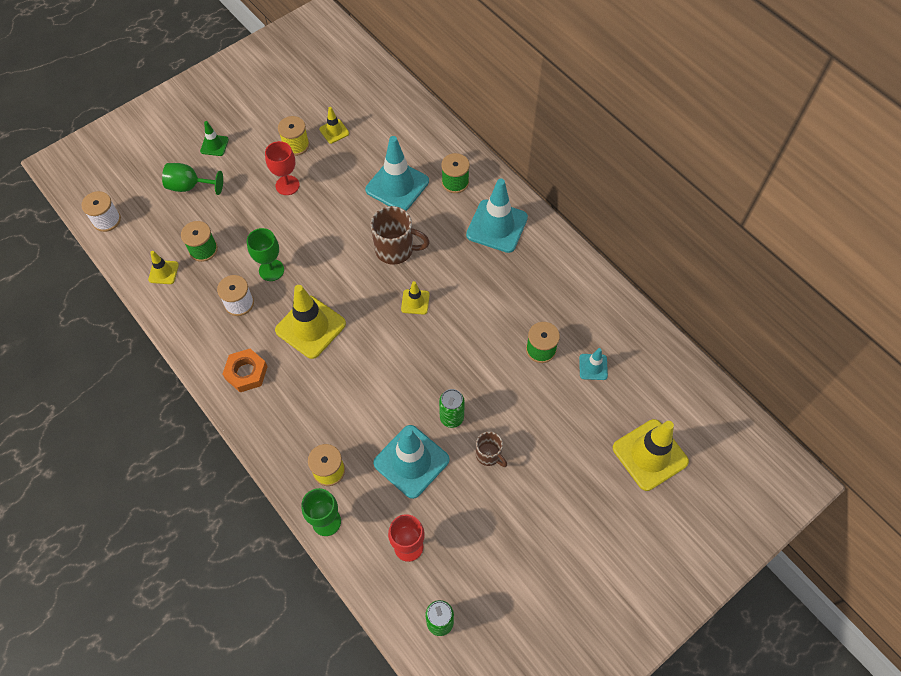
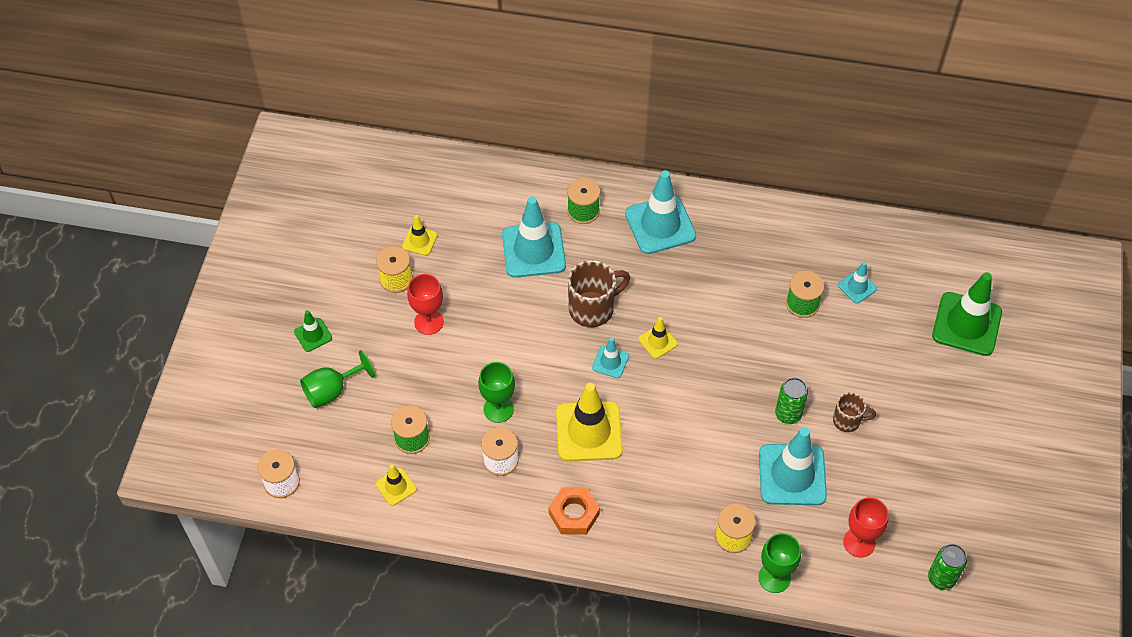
camera: 40 degrees left, 5 degrees down
(371, 292) = (610, 362): none -> turquoise traffic cone
(650, 455) = (966, 324): yellow traffic cone -> green traffic cone

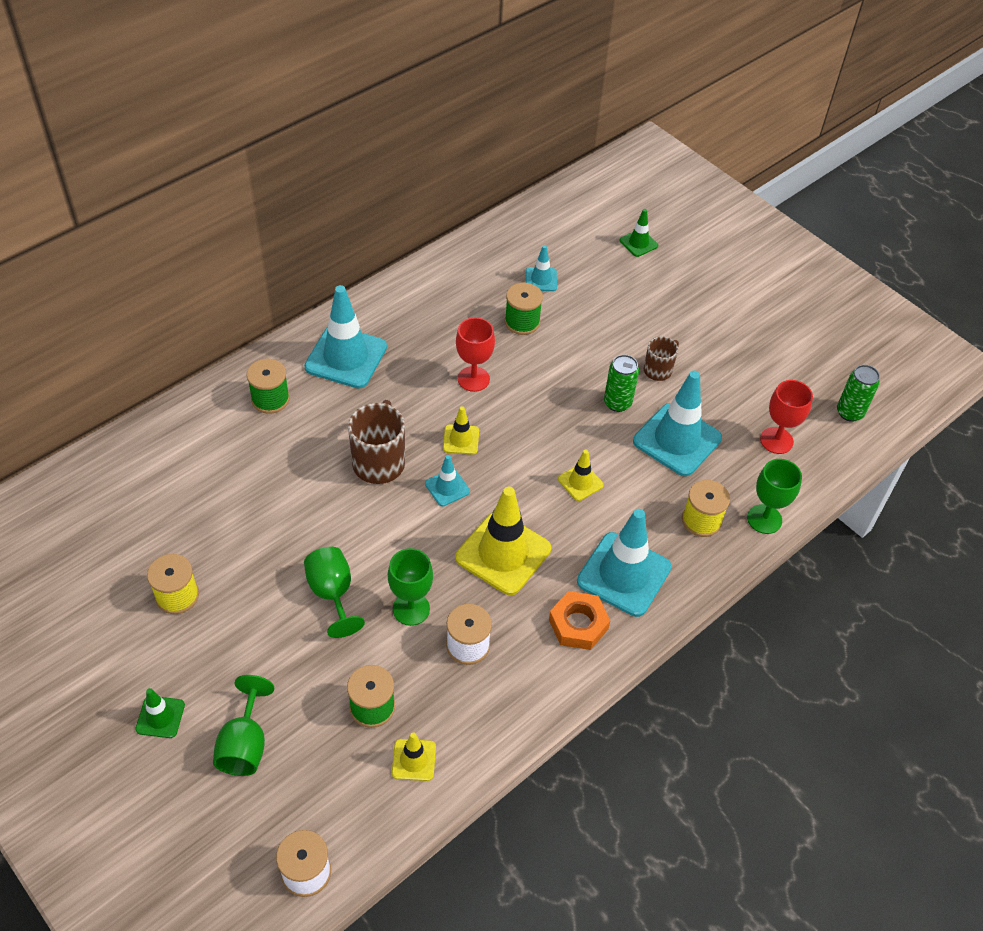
camera: 55 degrees left, 5 degrees down
(419, 241) = (156, 545): yellow traffic cone -> yellow traffic cone (580, 482)
(429, 322) = (256, 601): red goblet -> red goblet (473, 379)
(470, 358) = (332, 593): none -> green goblet
(533, 250) = (270, 463): turquoise traffic cone -> turquoise traffic cone (624, 574)
(966, 324) = (638, 243): green traffic cone -> green traffic cone, size x0.49

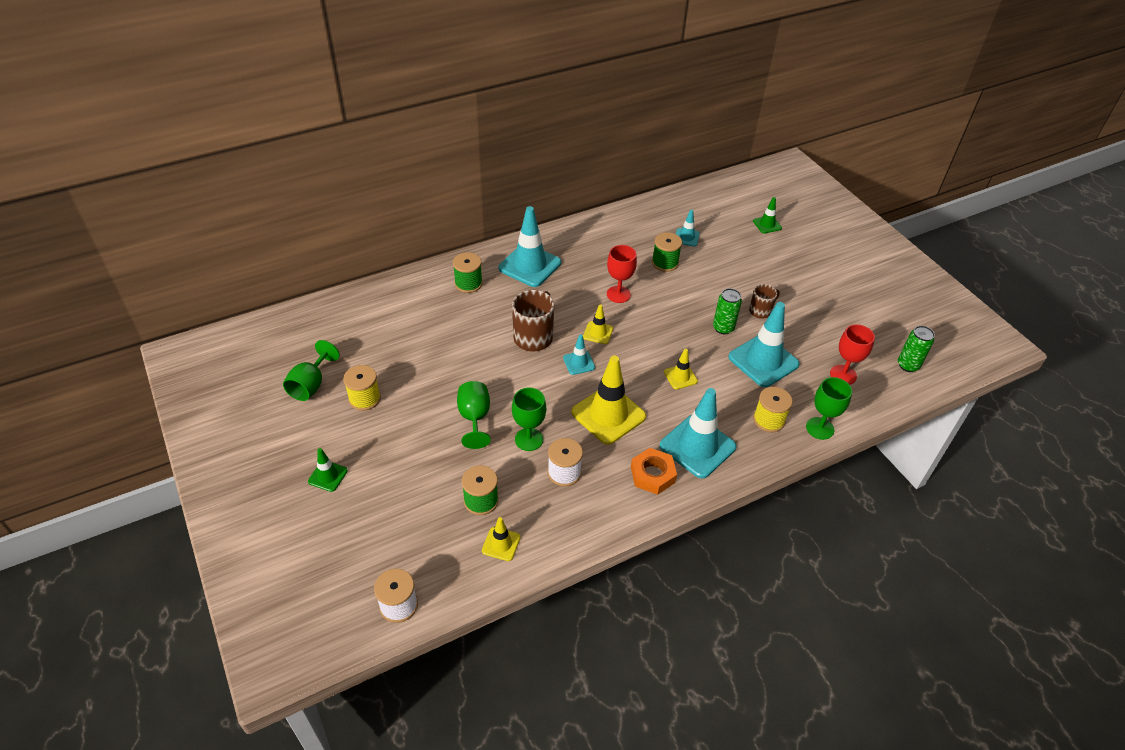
camera: 15 degrees right, 5 degrees down
(245, 744) = (381, 507): green goblet -> green goblet (311, 385)

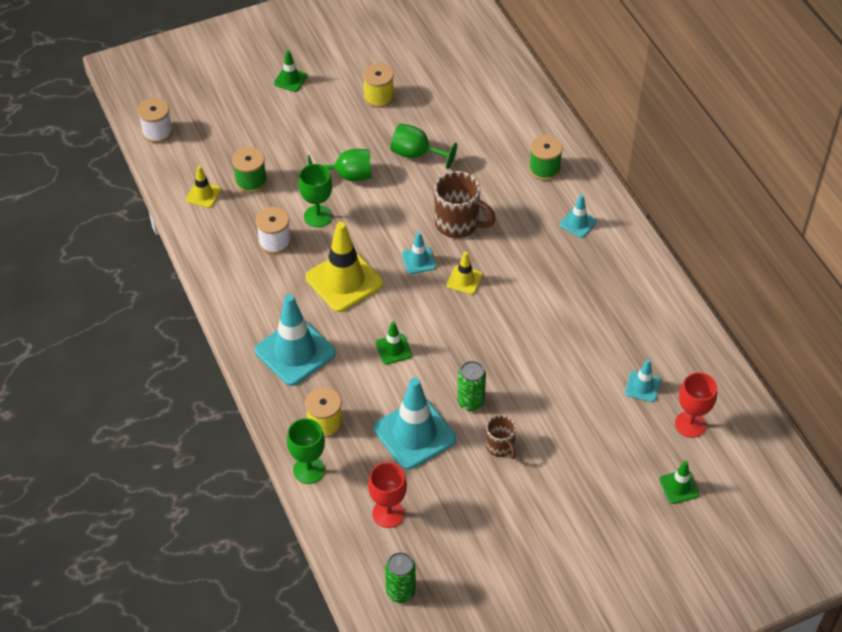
camera: 95 degrees right, 5 degrees up
(311, 385) = (398, 59): green goblet -> green goblet (416, 154)
(530, 265) = (578, 223): turquoise traffic cone -> turquoise traffic cone, size x0.49
(618, 294) = (529, 304): red goblet -> red goblet (690, 424)
(652, 474) = (264, 310): orange nut -> none
(665, 263) = (589, 357): green spool -> none
(680, 377) = (393, 349): yellow traffic cone -> green traffic cone

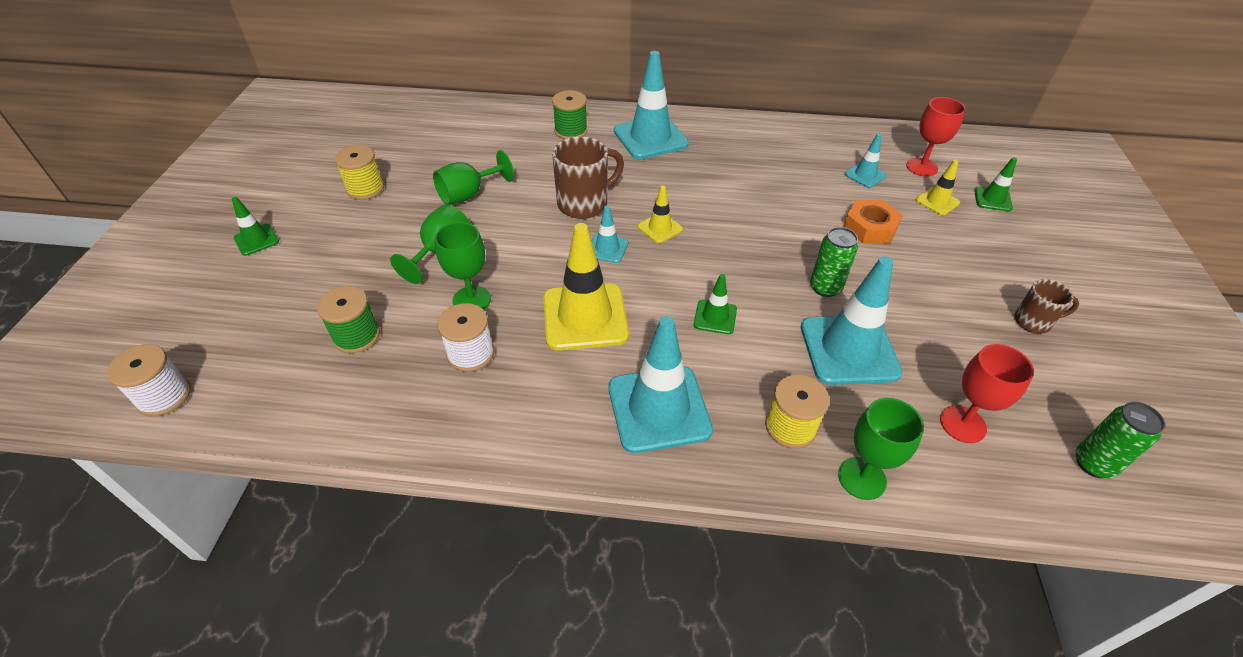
camera: 60 degrees left, 5 degrees down
(203, 195) = (324, 393): yellow traffic cone -> yellow traffic cone (937, 201)
(500, 447) = (897, 290): brown mug -> brown mug (1033, 322)
(568, 410) = (870, 227): none -> orange nut
(578, 223) = (650, 138): turquoise traffic cone -> turquoise traffic cone, size x2.02

